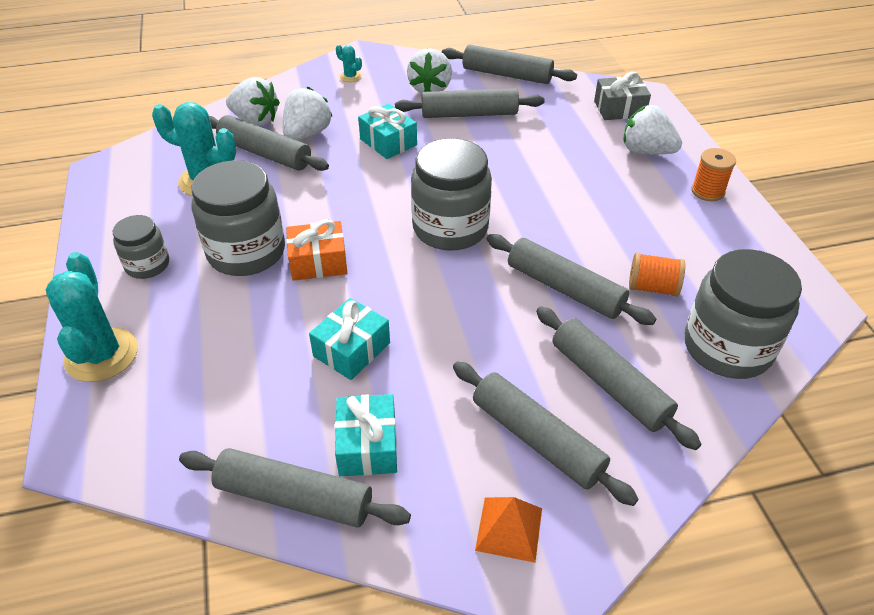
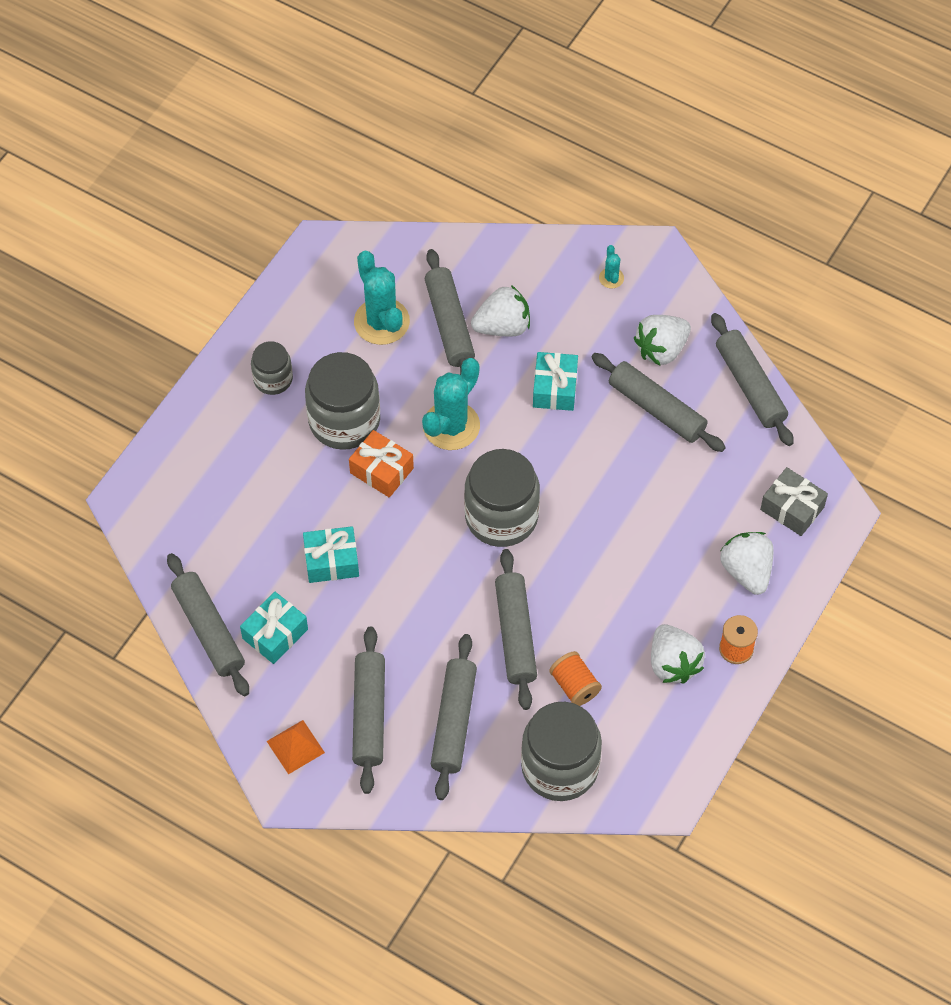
camera: 45 degrees right, 15 degrees up
(101, 355) = (189, 437): turquoise cactus -> turquoise cactus (451, 426)
(255, 120) = (479, 276): white strawberry -> white strawberry (673, 663)

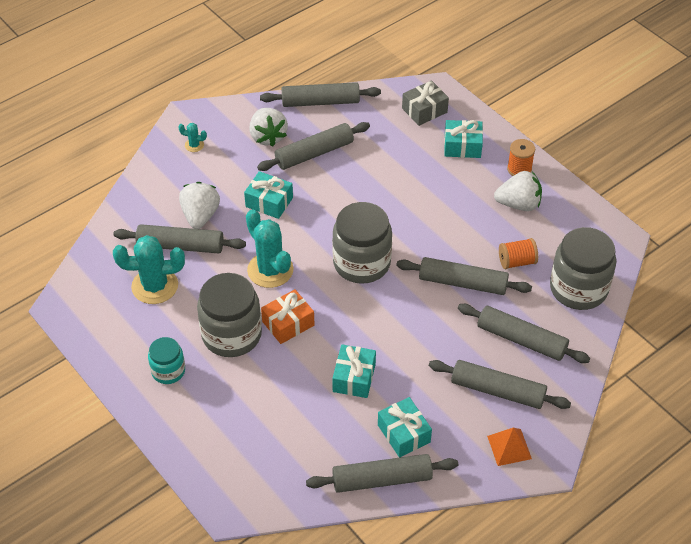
camera: 70 degrees left, 10 degrees down
(273, 379) = (168, 371): grey jar -> turquoise jar
(746, 571) = (462, 146): white strawberry -> turquoise gift

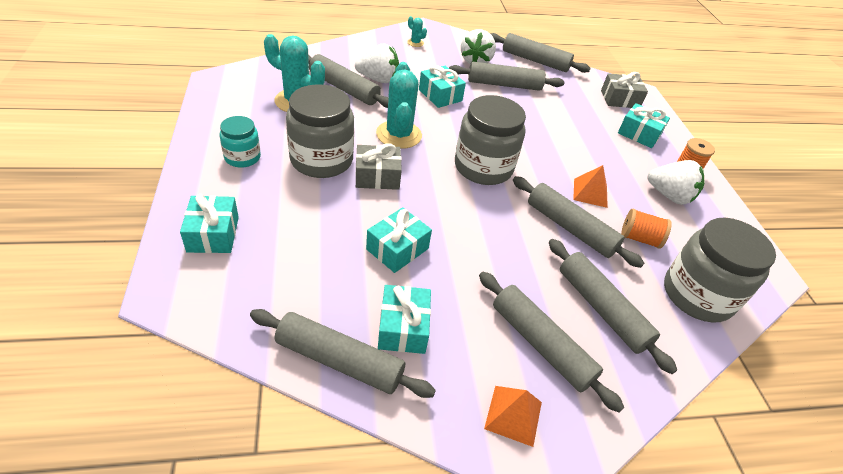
camera: 25 degrees right, 5 degrees down
(200, 216) = (378, 79): white strawberry -> white strawberry turned 60 degrees clockwise
(215, 447) = (213, 234): none -> turquoise gift
(288, 323) = (377, 177): orange gift -> grey gift
(458, 238) = (590, 192): none -> orange pyramid

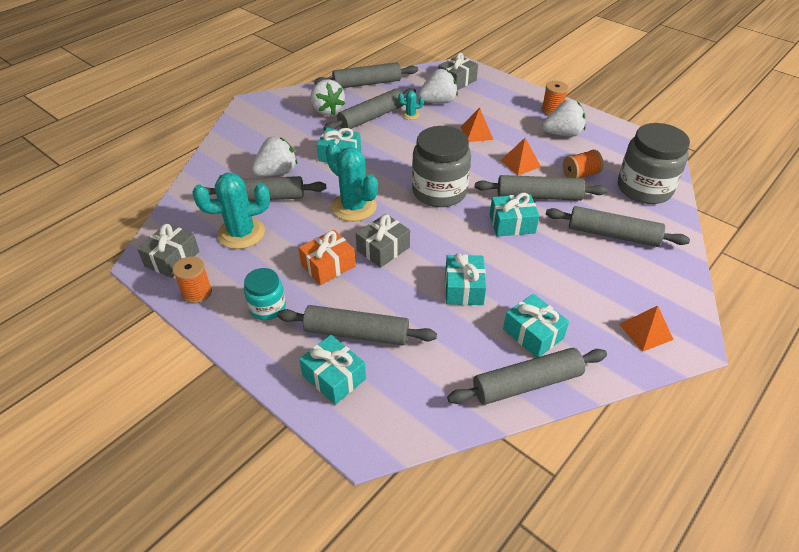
camera: 35 degrees left, 0 degrees up
(216, 118) = (197, 292): none -> orange spool
(234, 88) = (172, 259): none -> grey gift
(321, 160) = (328, 265): grey jar -> orange gift
(415, 43) = (261, 122): turquoise cactus -> turquoise cactus (410, 115)
(540, 344) = (610, 281): grey rolling pin -> grey rolling pin (356, 333)
(579, 105) = (438, 102): none -> white strawberry
(581, 146) = (476, 133): none -> orange pyramid
(639, 134) = (498, 100): turquoise gift -> turquoise gift (512, 224)

